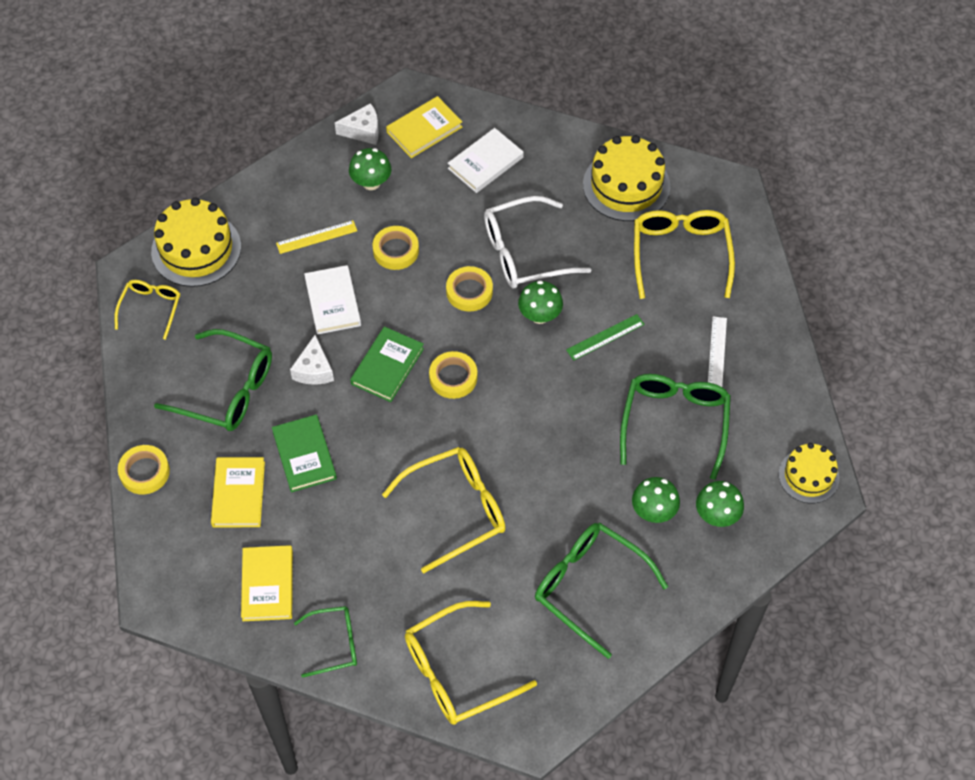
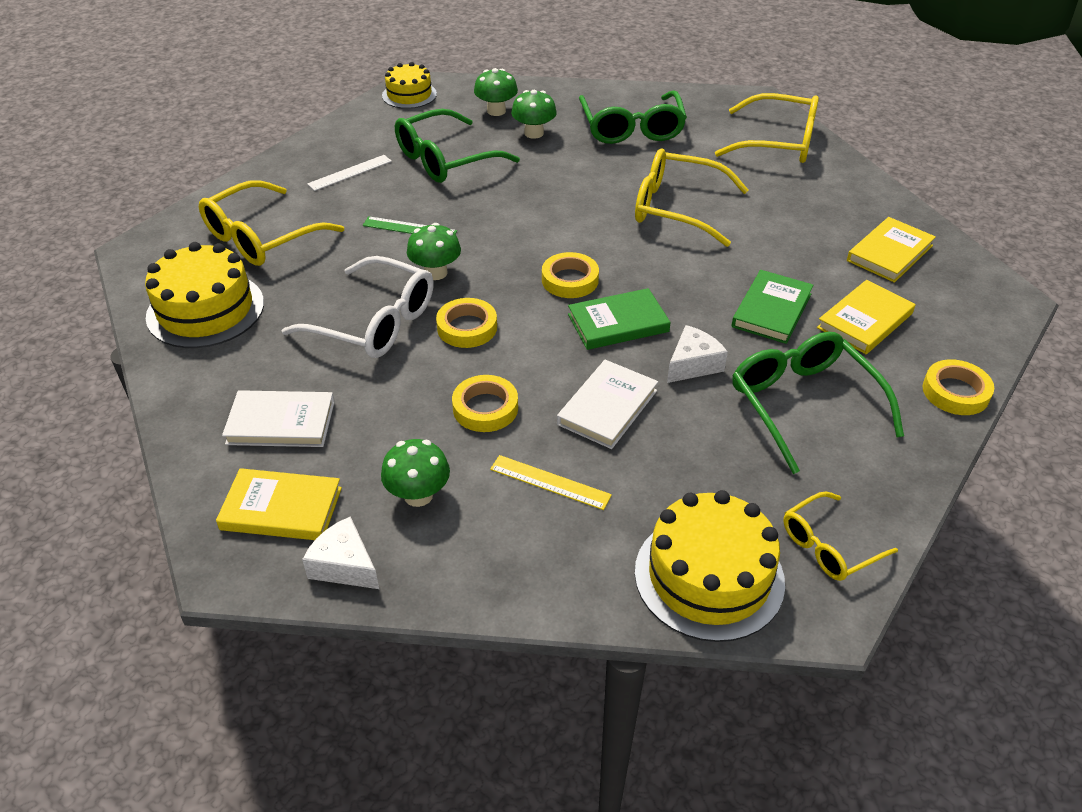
camera: 135 degrees left, 15 degrees down
(335, 643) = (860, 197): green glasses -> none

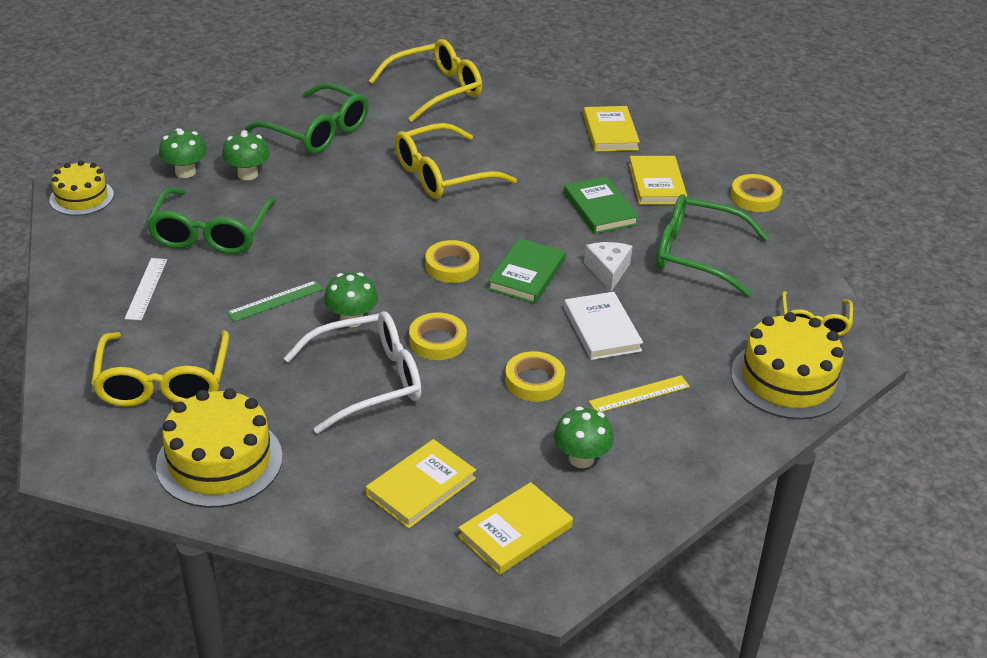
camera: 50 degrees left, 5 degrees down
(281, 422) = (421, 487): white book -> yellow book
(344, 565) = (607, 528): white cheese -> none

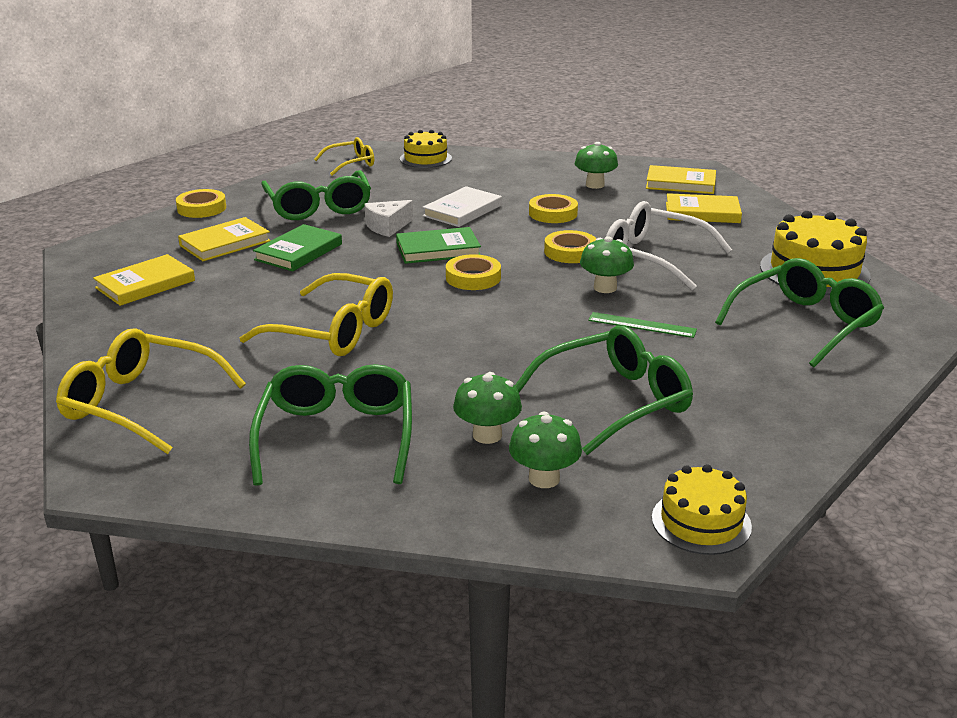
camera: 125 degrees left, 10 degrees down
(146, 288) = (741, 389): white ruler -> none
(163, 383) = (806, 323): yellow glasses -> green glasses
(639, 394) = (510, 186): yellow ruler -> none
(788, 379) = (425, 158): yellow cake -> yellow cake, size x0.63

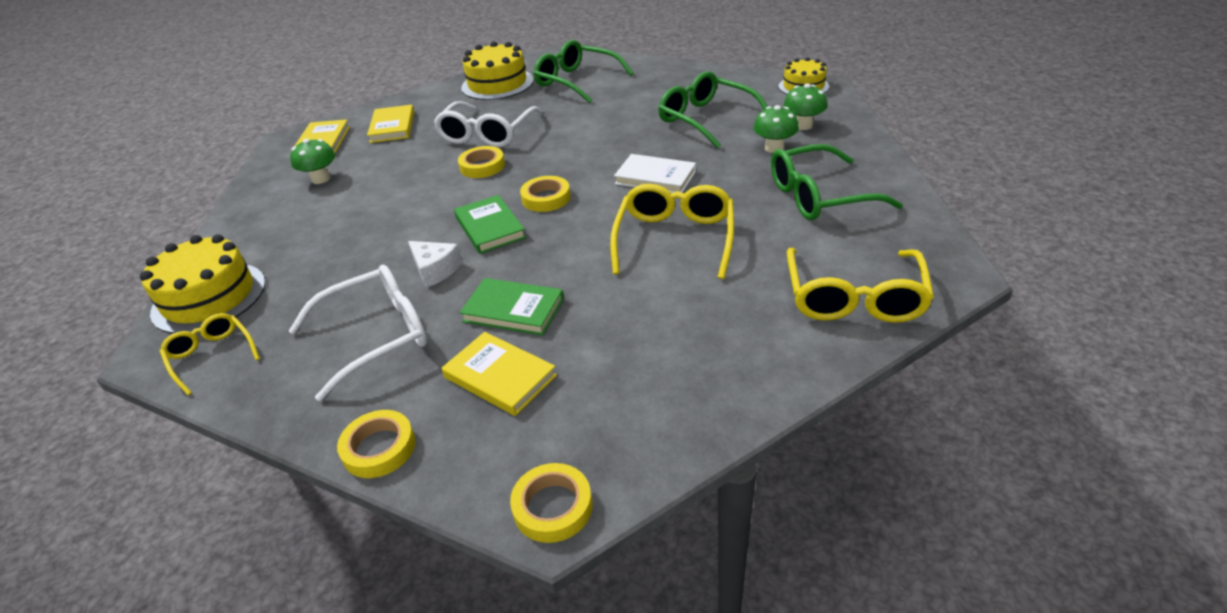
camera: 100 degrees left, 10 degrees up
(145, 284) = (633, 398): yellow book -> none
(319, 208) = (378, 335): green glasses -> white glasses
(425, 158) = (209, 297): yellow cake -> yellow cake, size x1.60
(462, 211) = (388, 235): white book -> white book (655, 177)
(553, 213) = (395, 187): yellow tape -> yellow tape (552, 507)
(605, 288) = (547, 144): green mushroom -> none
(642, 325) = (601, 124): green ruler -> none

